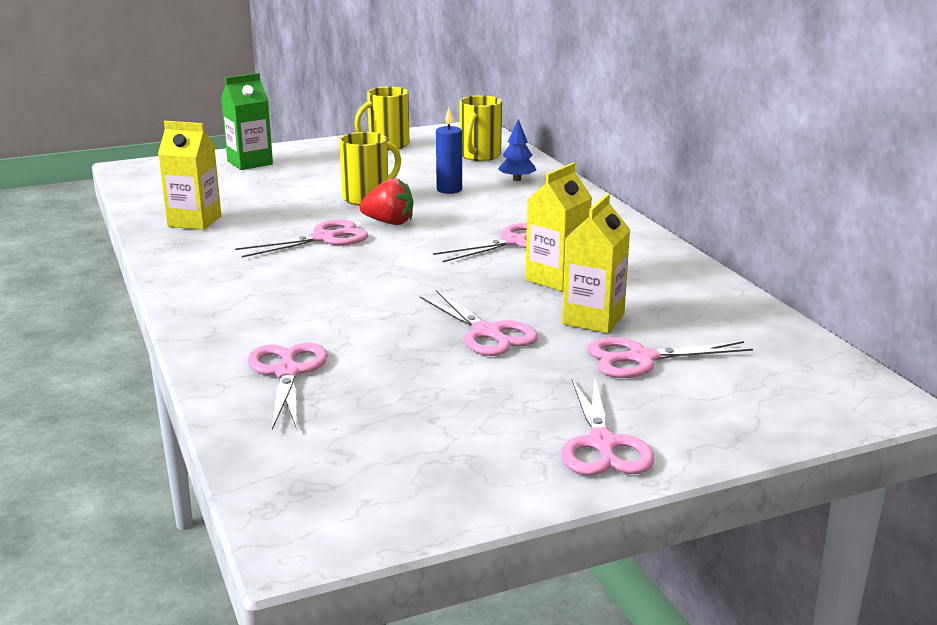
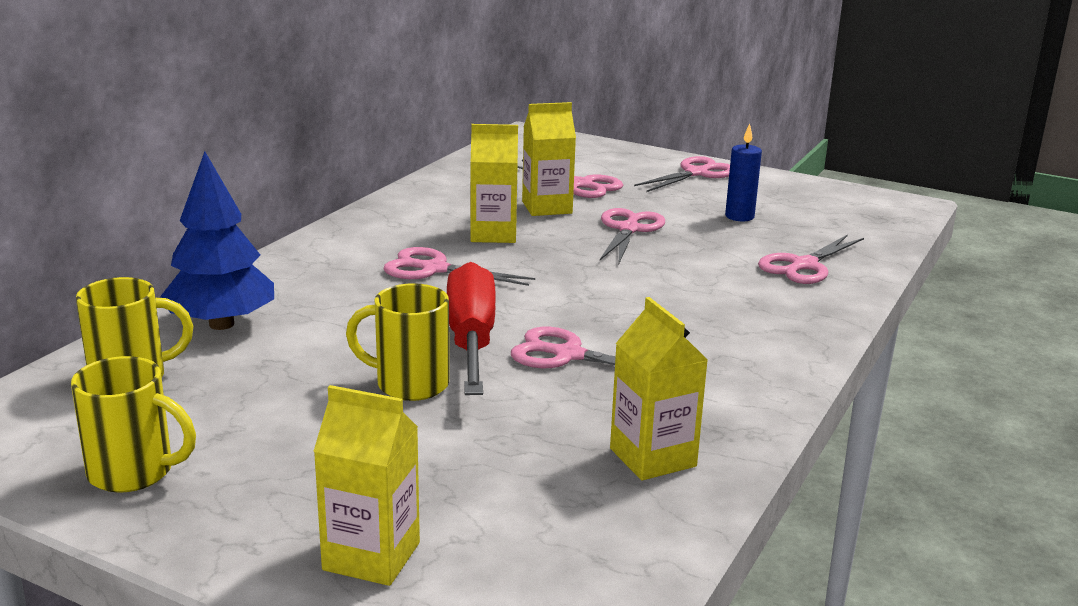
camera: 130 degrees left, 0 degrees up
(250, 163) = (371, 556): green carton -> yellow carton
(389, 223) = (471, 340): red strawberry -> red screwdriver
(449, 190) = (312, 348): blue candle -> blue candle (739, 216)
(517, 179) = (222, 324): blue tree -> blue tree, size x1.96

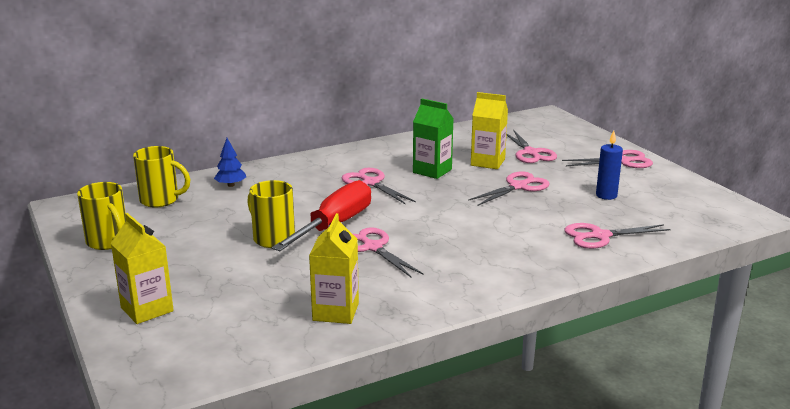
camera: 35 degrees right, 0 degrees up
(222, 324) = (231, 185): blue tree -> blue tree, size x0.51
(493, 234) = (432, 171): yellow carton -> green carton

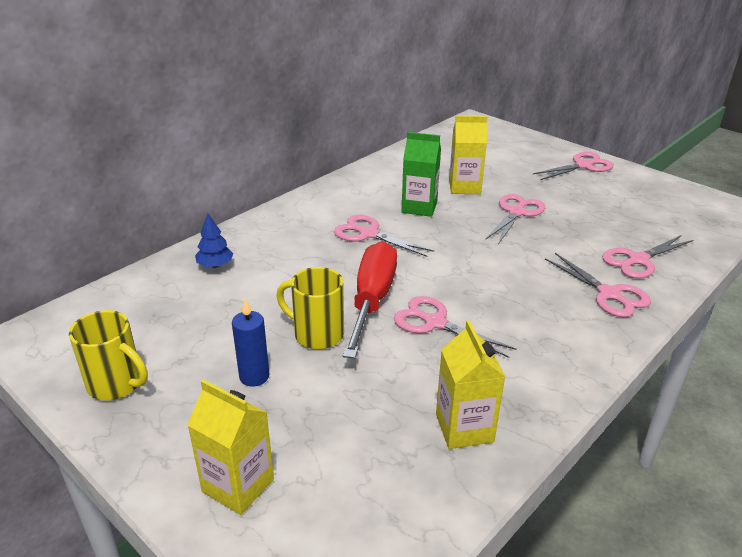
camera: 20 degrees left, 10 degrees up
(161, 200) = (144, 304): yellow mug -> none
(530, 153) = (495, 169): pink scissors -> pink scissors (609, 294)
(606, 195) = (603, 209): blue candle -> blue candle (254, 376)

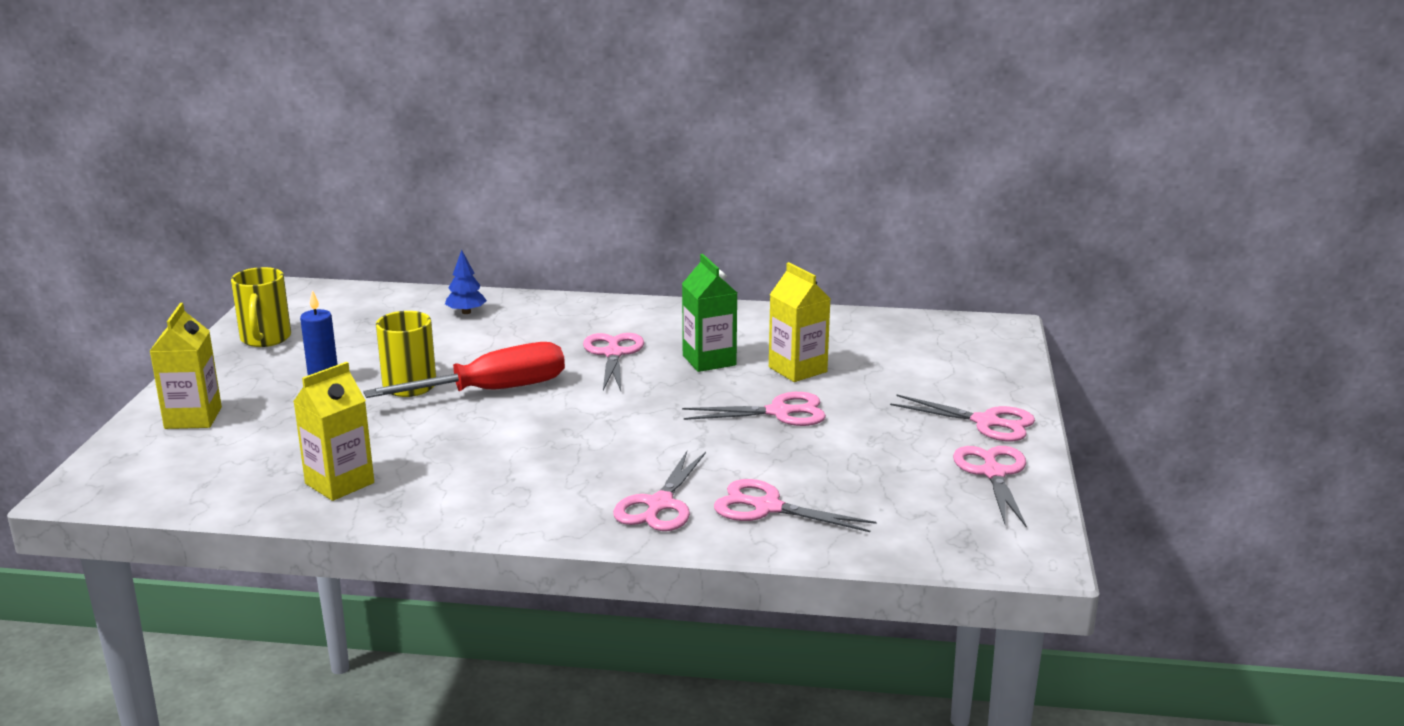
camera: 55 degrees right, 10 degrees down
(435, 323) = (488, 429): pink scissors -> pink scissors (993, 473)

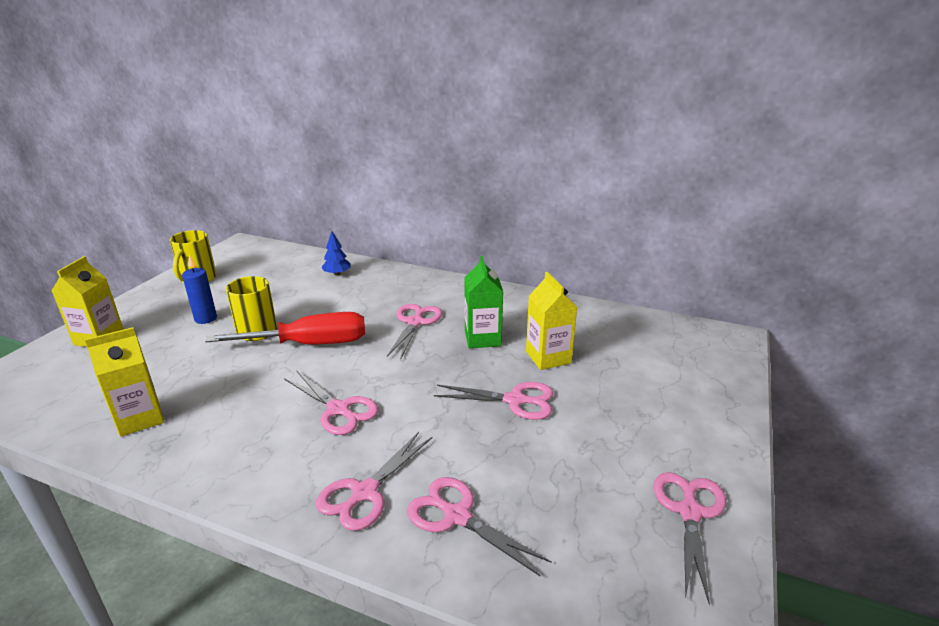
camera: 15 degrees right, 5 degrees up
(986, 422) = (696, 443): pink scissors -> pink scissors (338, 409)

